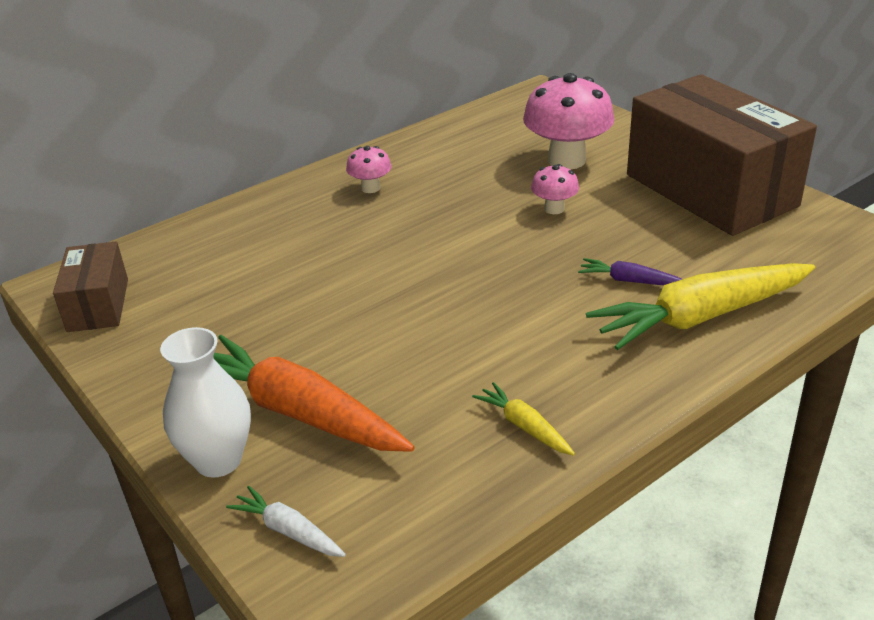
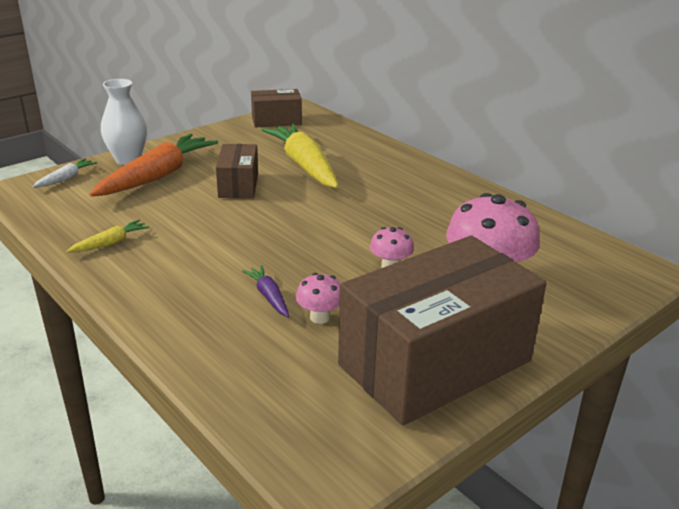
camera: 85 degrees right, 5 degrees down
(343, 325) = (238, 185): none -> brown box
(370, 188) = (419, 189): pink mushroom -> pink mushroom (320, 317)
(629, 281) = (269, 296): purple carrot -> purple carrot turned 45 degrees counterclockwise
(700, 317) = (207, 327): yellow carrot -> yellow carrot (304, 165)

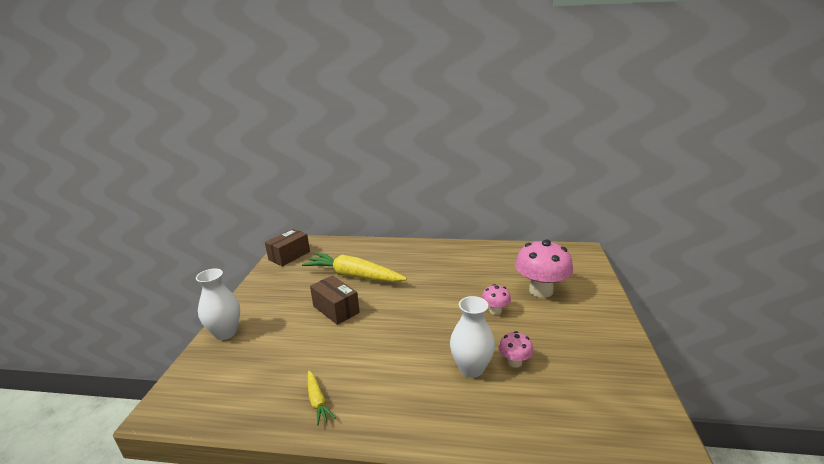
camera: 40 degrees left, 5 degrees down
(66, 178) = (196, 375): white carrot -> none
(110, 243) = (317, 401): yellow carrot -> yellow carrot turned 150 degrees clockwise
(157, 176) = (269, 333): orange carrot -> none
(269, 296) = (471, 368): purple carrot -> white vase
(435, 363) = (597, 349): brown box -> none

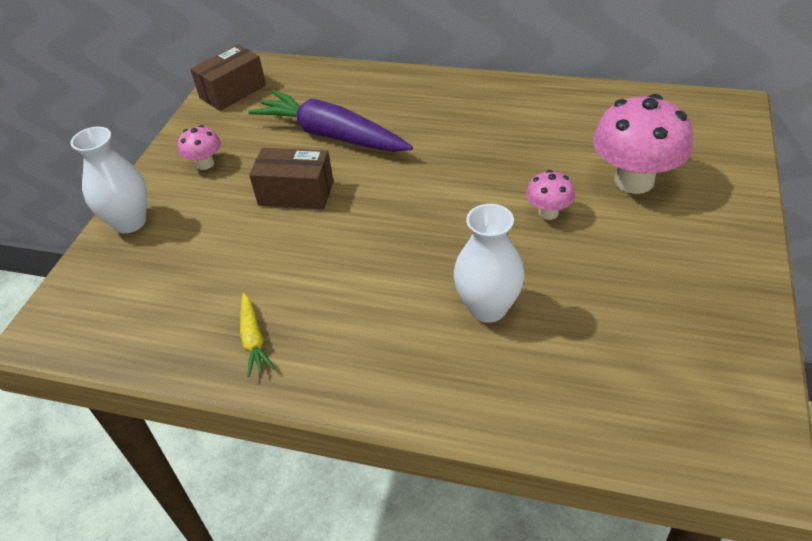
camera: 10 degrees right, 20 degrees up
(336, 309) = (296, 193): brown box -> brown box turned 45 degrees counterclockwise
(354, 276) = (331, 135): yellow carrot -> purple carrot
(514, 362) = (557, 303): pink mushroom -> pink mushroom (205, 164)

